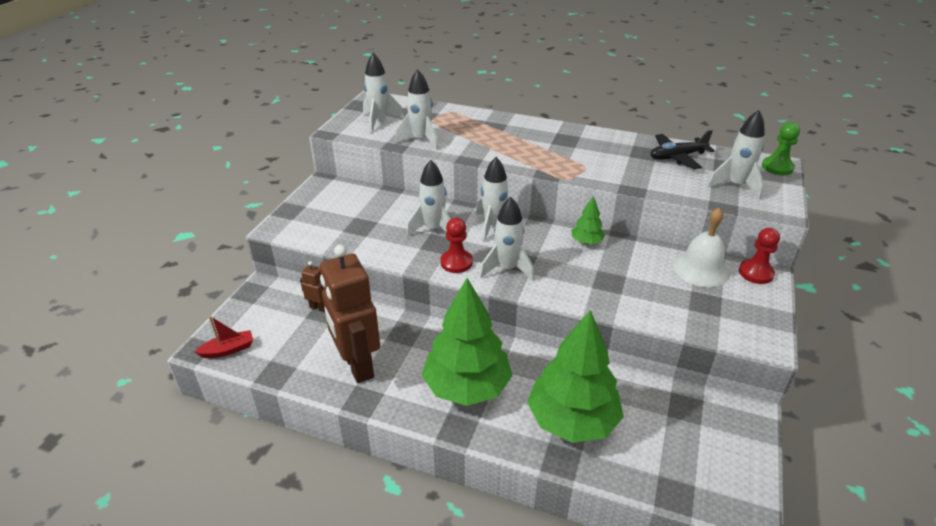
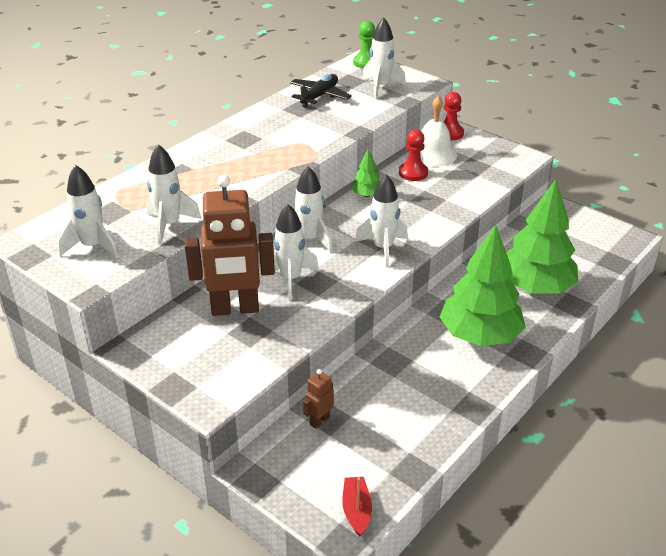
camera: 70 degrees left, 0 degrees up
(357, 366) = (425, 403): brown robot -> brown robot (235, 309)
(456, 262) = (356, 276): red pawn -> red pawn (413, 173)
(677, 157) = (319, 96): black plane -> black plane turned 150 degrees counterclockwise

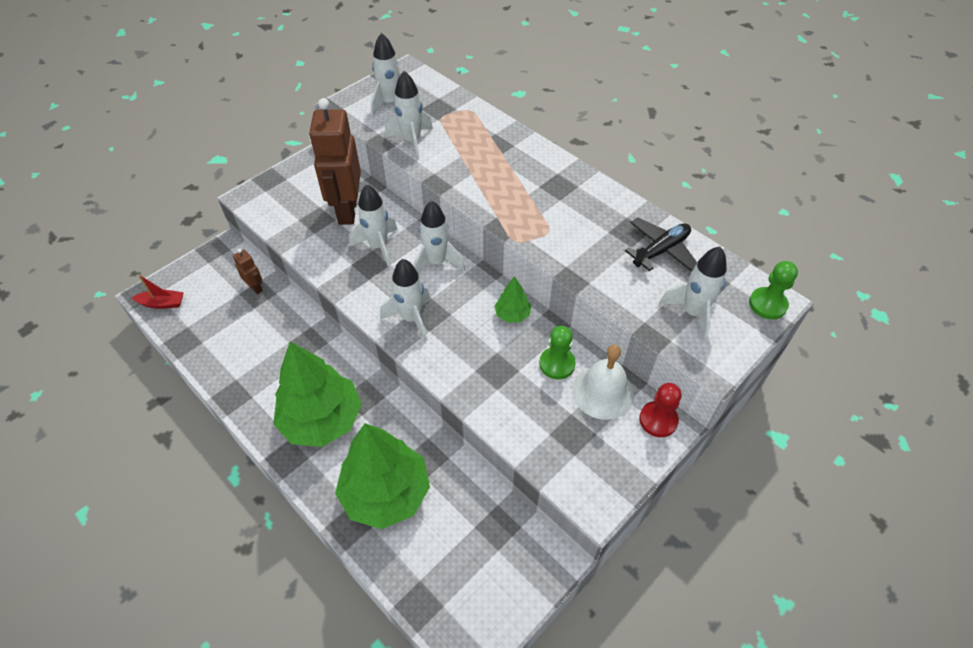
camera: 95 degrees right, 15 degrees up
(319, 96) = (661, 250): black plane -> black plane turned 75 degrees counterclockwise
(413, 173) = (557, 364): red pawn -> green pawn

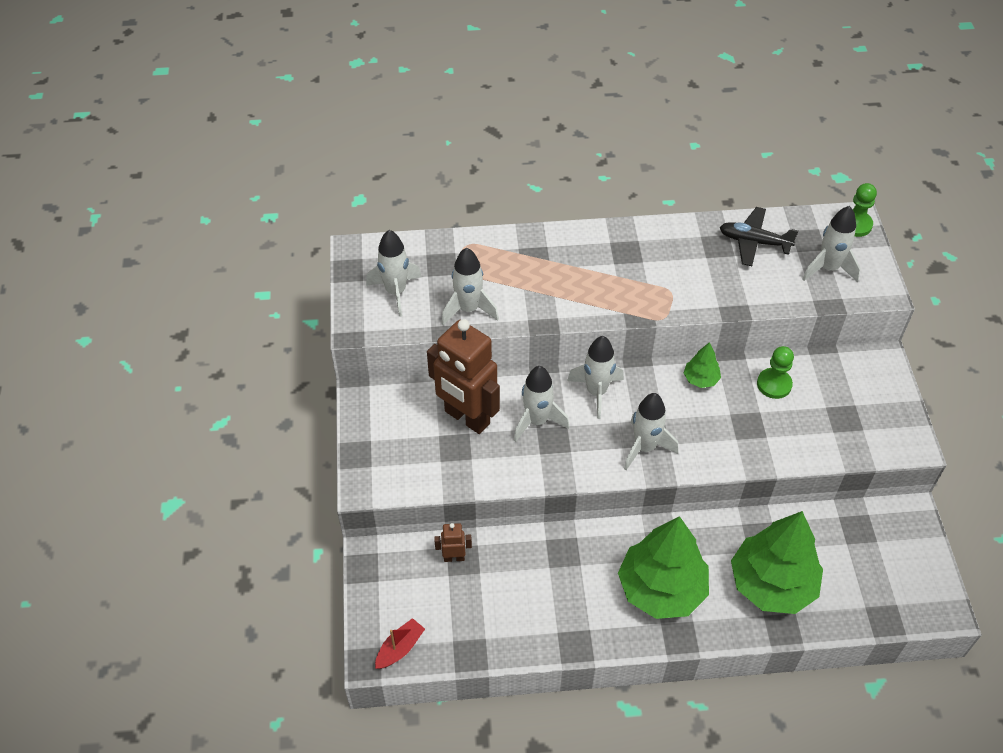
camera: 50 degrees left, 0 degrees up
(603, 392) = (823, 375): white bell -> none
(658, 420) = (872, 361): red pawn -> none
(661, 250) = (754, 242): black plane -> black plane turned 75 degrees counterclockwise

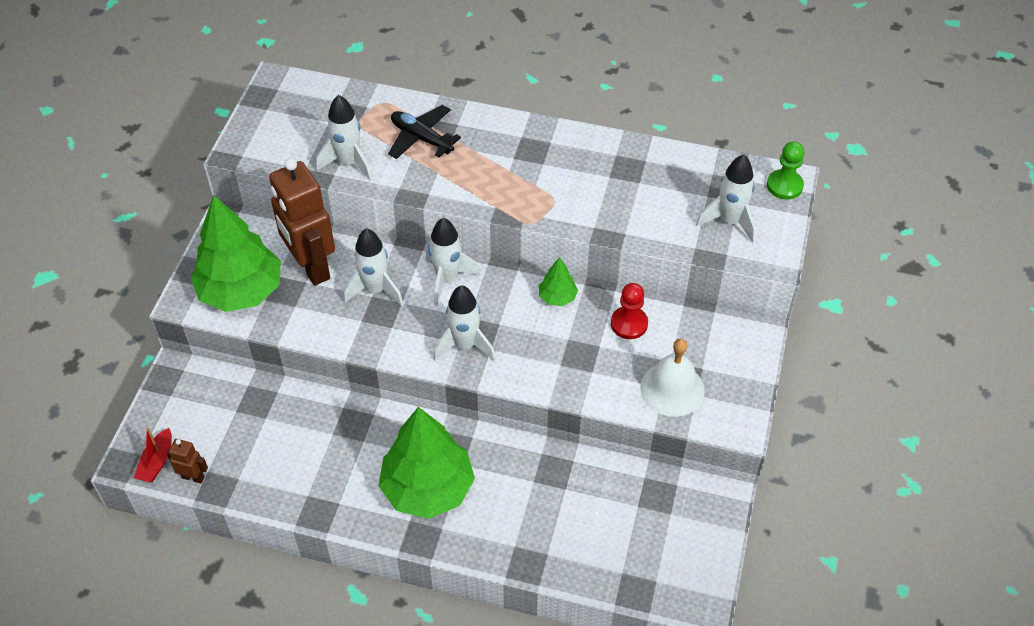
camera: 20 degrees right, 0 degrees up
(396, 292) = (290, 128): white rocket -> none
(400, 648) = (157, 462): red boat -> red boat turned 135 degrees clockwise
(454, 557) = (249, 396): brown robot -> brown robot (193, 477)
(754, 242) = (667, 175): black plane -> black plane (421, 138)
(772, 584) = (539, 520): green tree -> green tree (241, 291)
(774, 384) = (629, 324): green pawn -> red pawn
(841, 431) = (672, 389): none -> white bell

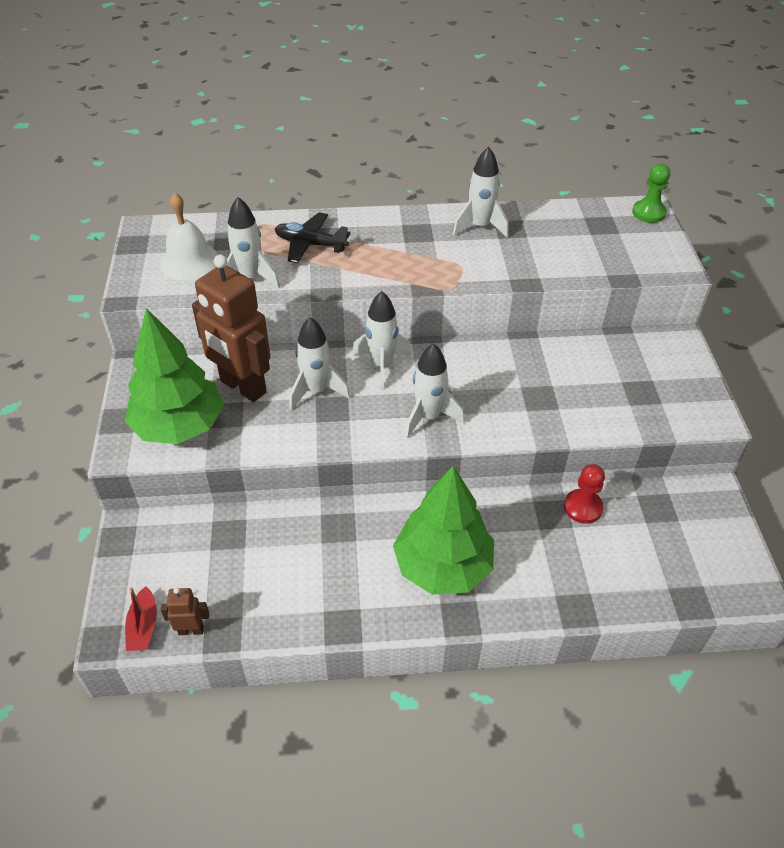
camera: 20 degrees left, 5 degrees down
(557, 297) = (491, 355): green tree -> none
(629, 324) = (567, 360): red pawn -> red pawn (583, 507)
(672, 389) = (638, 403): white bell -> white bell (189, 261)
(729, 221) = (622, 248): white rocket -> white rocket (480, 226)

